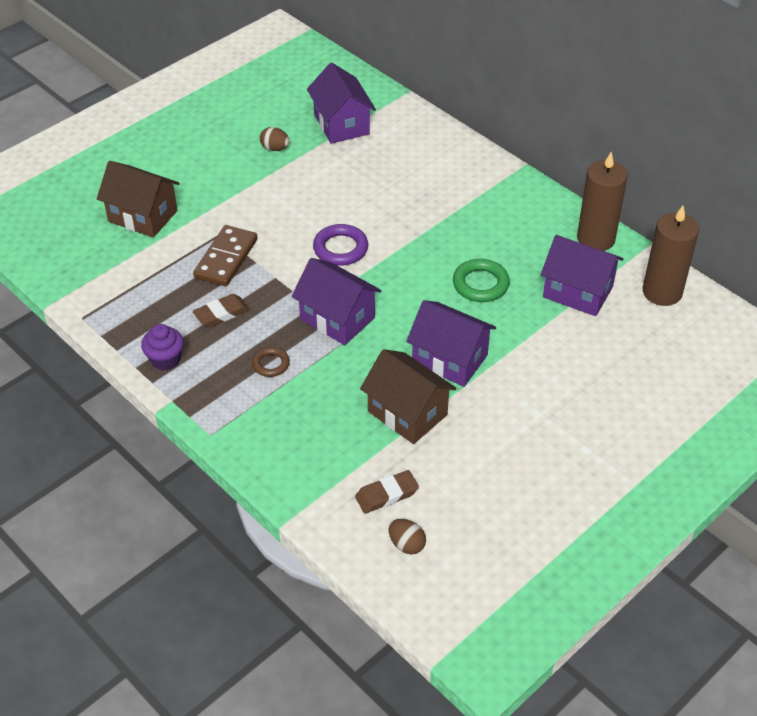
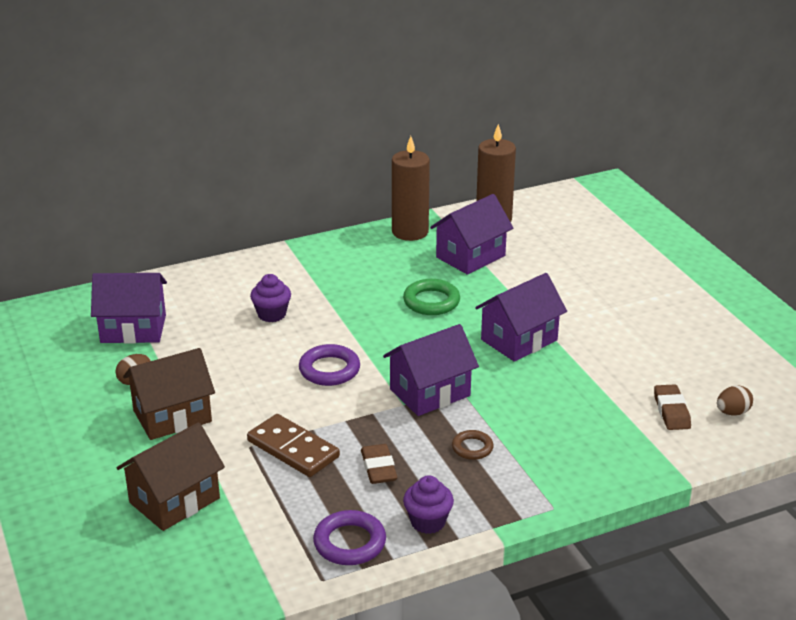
camera: 70 degrees left, 15 degrees down
(126, 321) = (349, 543): none -> purple ring
(403, 191) = (272, 314): none -> purple cupcake
(407, 413) = (576, 378): brown house -> brown house (172, 416)

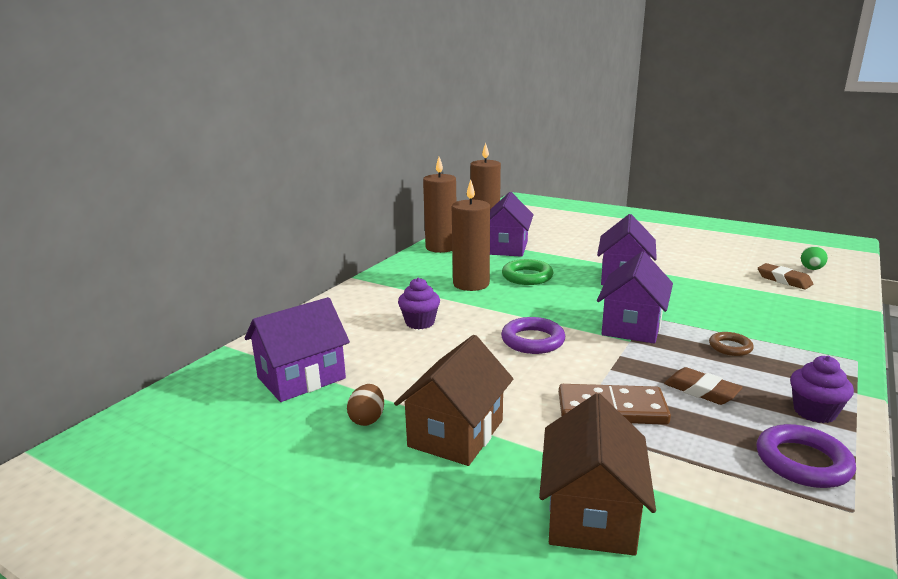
camera: 35 degrees left, 10 degrees down
(370, 290) = (471, 284): none -> brown candle
(732, 412) = (811, 269): brown egg -> green egg

